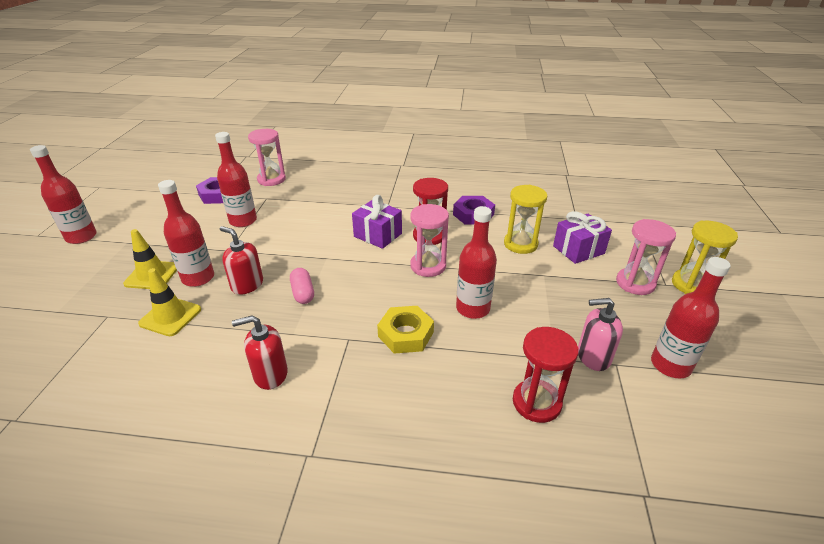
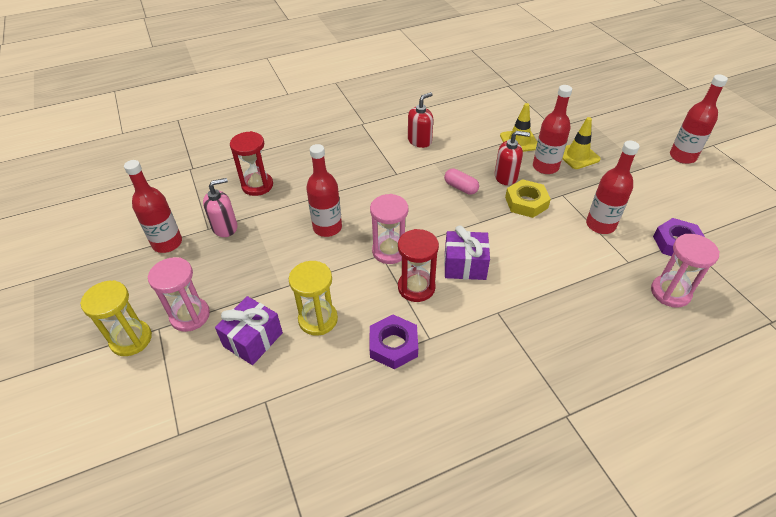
camera: 150 degrees right, 10 degrees up
(405, 334) = (362, 190): yellow nut -> yellow nut (526, 202)

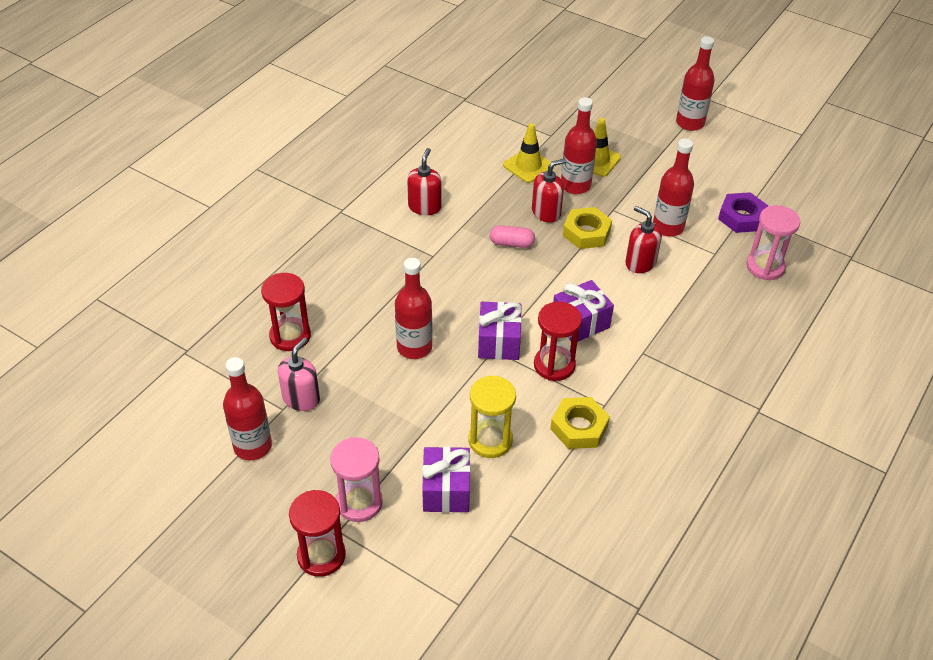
camera: 35 degrees left, 0 degrees up
(131, 339) = (321, 555): yellow hourglass -> red hourglass
(389, 251) = (499, 342): pink hourglass -> purple gift
(393, 345) = (579, 427): purple nut -> yellow nut
(553, 242) = (640, 263): none -> red soap dispenser

